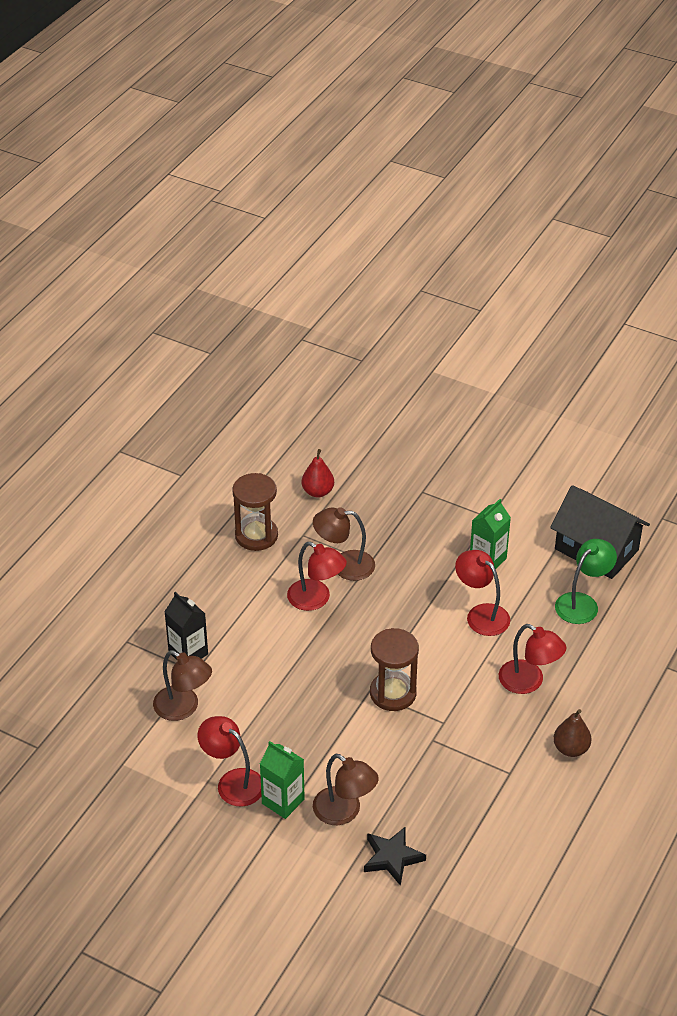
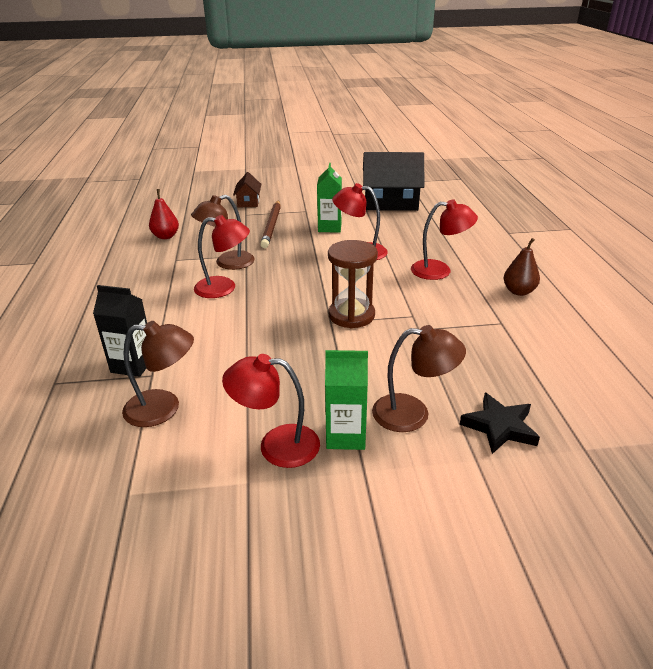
camera: 35 degrees left, 10 degrees down
(256, 535) = (135, 272): brown hourglass -> none
(432, 526) = (272, 226): none -> brown pencil
(443, 469) = (248, 202): none -> brown house
(582, 603) = (416, 225): green lamp -> none

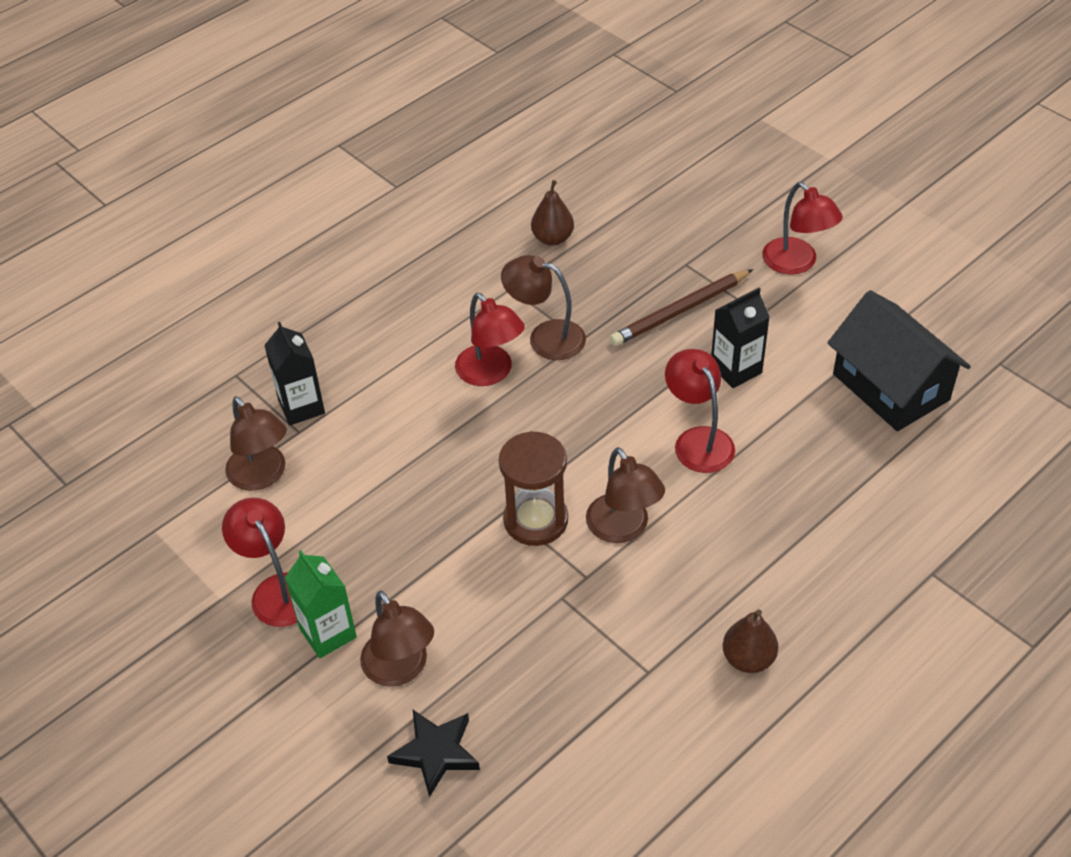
camera: 55 degrees right, 15 degrees up
(166, 236) = (552, 238): red pear -> brown pear
(248, 202) = (724, 241): brown house -> none
(329, 227) = (736, 369): green carton -> black carton
(392, 292) = (623, 529): none -> brown lamp
(439, 270) = (726, 548): red lamp -> red lamp (797, 263)

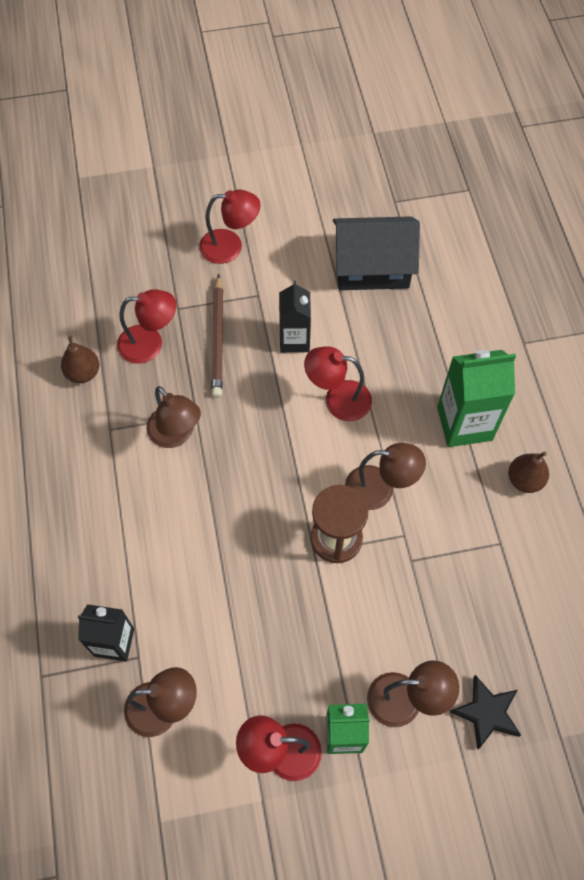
camera: 60 degrees left, 15 degrees up
(490, 373) = (182, 490): red lamp -> red lamp (150, 344)
(545, 337) = (176, 435): brown lamp -> brown lamp turned 90 degrees counterclockwise
(770, 566) = (464, 423): none -> green carton

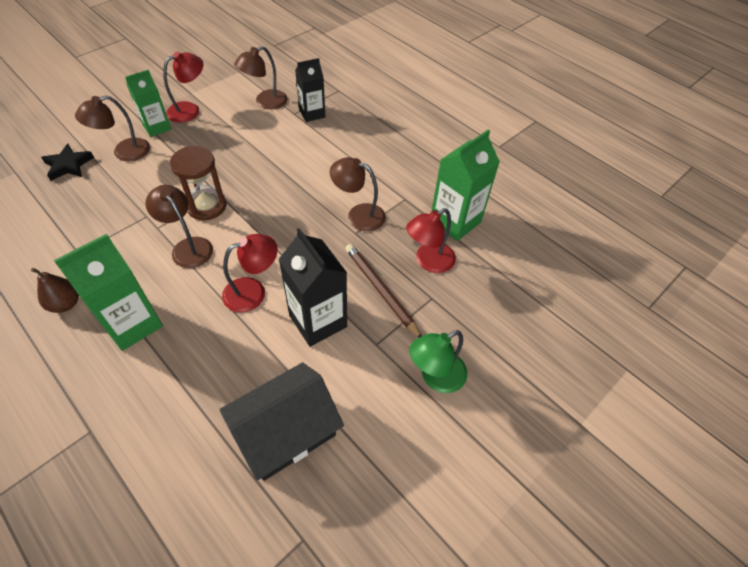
camera: 145 degrees right, 10 degrees down
(83, 373) = (455, 221): brown pear -> green carton
(230, 246) = (435, 377): red lamp -> green lamp
(294, 340) = (318, 321): black carton -> black carton, size x1.52
(380, 489) = (188, 247): brown lamp -> brown lamp turned 75 degrees clockwise

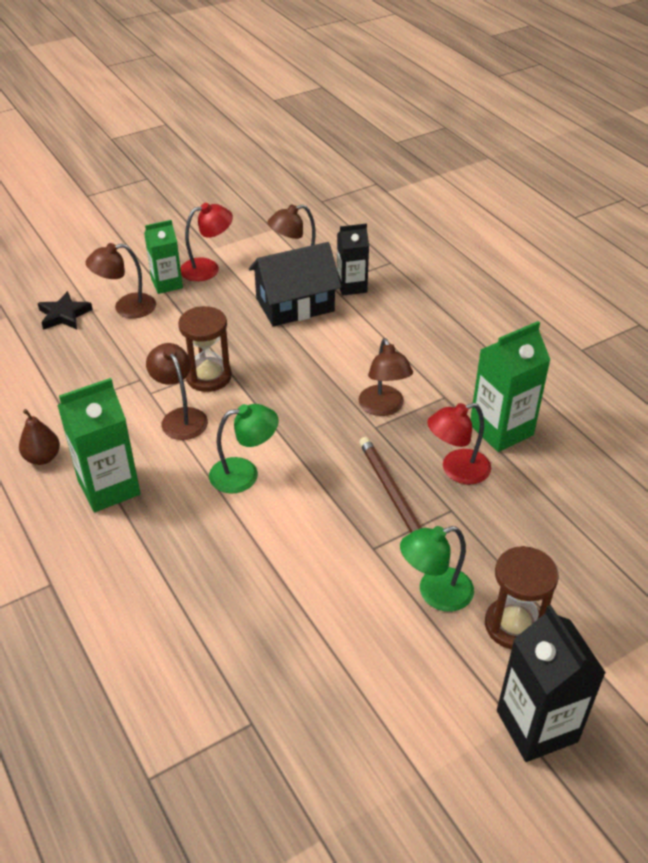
camera: 15 degrees right, 10 degrees down
(253, 292) = (244, 474): red lamp -> green lamp
(285, 432) = (253, 619): black house -> black house (295, 305)
(318, 321) = (311, 514): black carton -> black carton (536, 726)
(358, 215) = (383, 408): brown lamp -> brown lamp turned 135 degrees counterclockwise
(505, 395) = (513, 625): none -> brown hourglass

